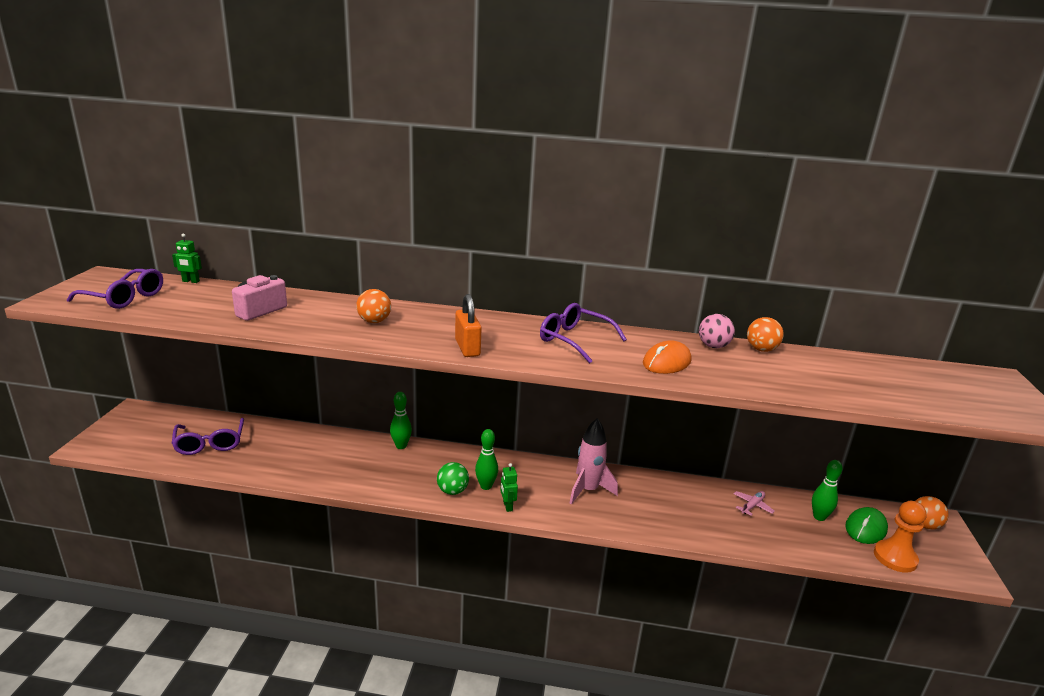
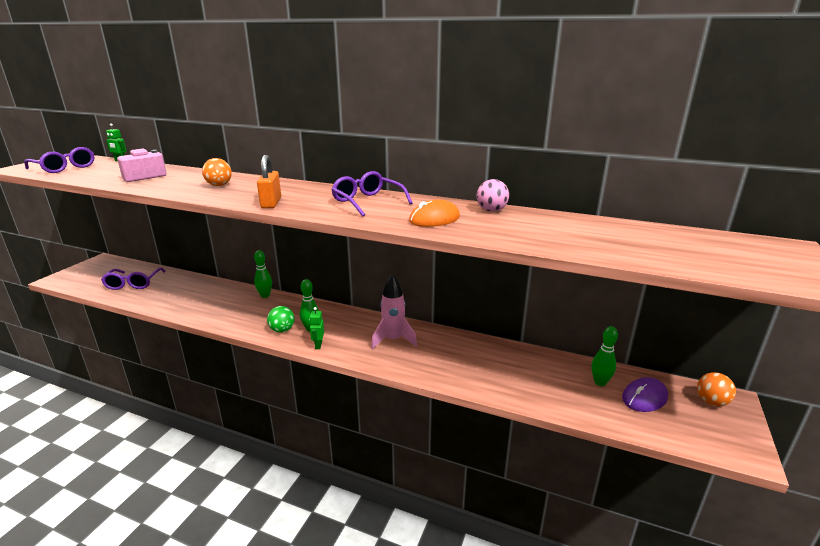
camera: 15 degrees right, 0 degrees up
(752, 506) = (537, 366): pink plane -> none
(761, 349) = (537, 215): orange ball -> none
(865, 528) = (644, 397): green mouse -> purple mouse
(895, 557) = (664, 427): orange pawn -> none

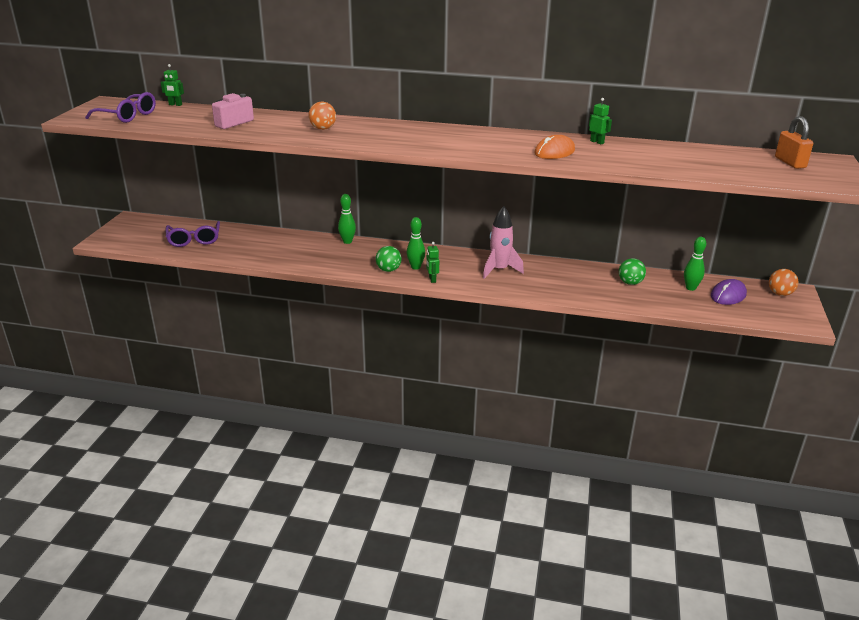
camera: 10 degrees left, 5 degrees up
(271, 203) = (396, 144): orange padlock -> orange padlock (790, 162)
(367, 202) = (482, 139): purple glasses -> none
(491, 210) = (597, 142): pink ball -> green robot
(530, 369) = (630, 283): none -> green ball

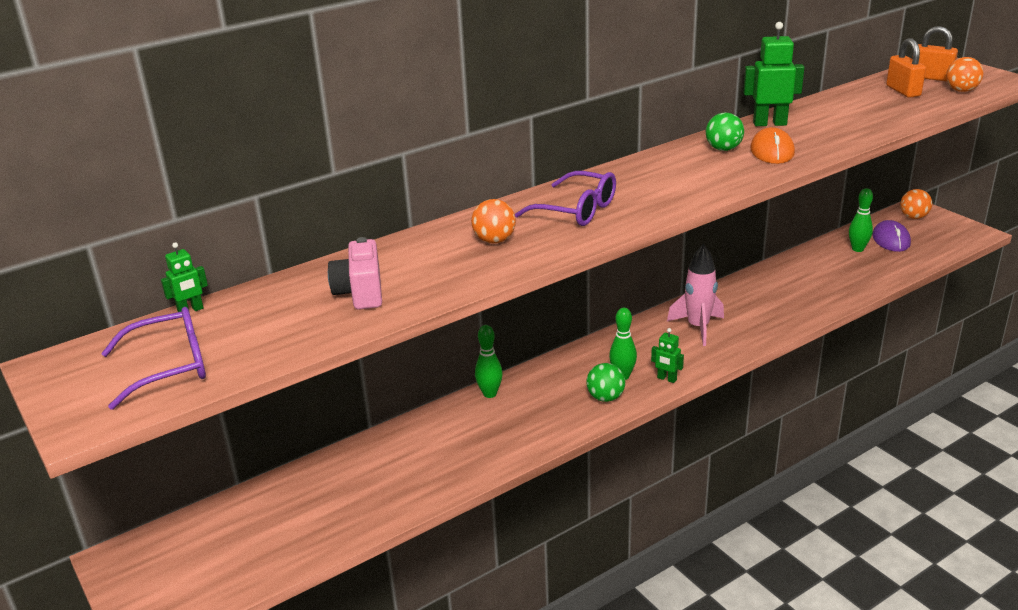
camera: 45 degrees left, 0 degrees up
(194, 240) = (293, 521): purple glasses -> purple glasses (576, 210)
(597, 142) = (769, 123): green robot -> green robot, size x1.79
(630, 283) = (813, 272): green ball -> green ball (723, 149)
(741, 161) = (903, 91): none -> orange padlock
(787, 175) = (961, 90): none -> orange ball

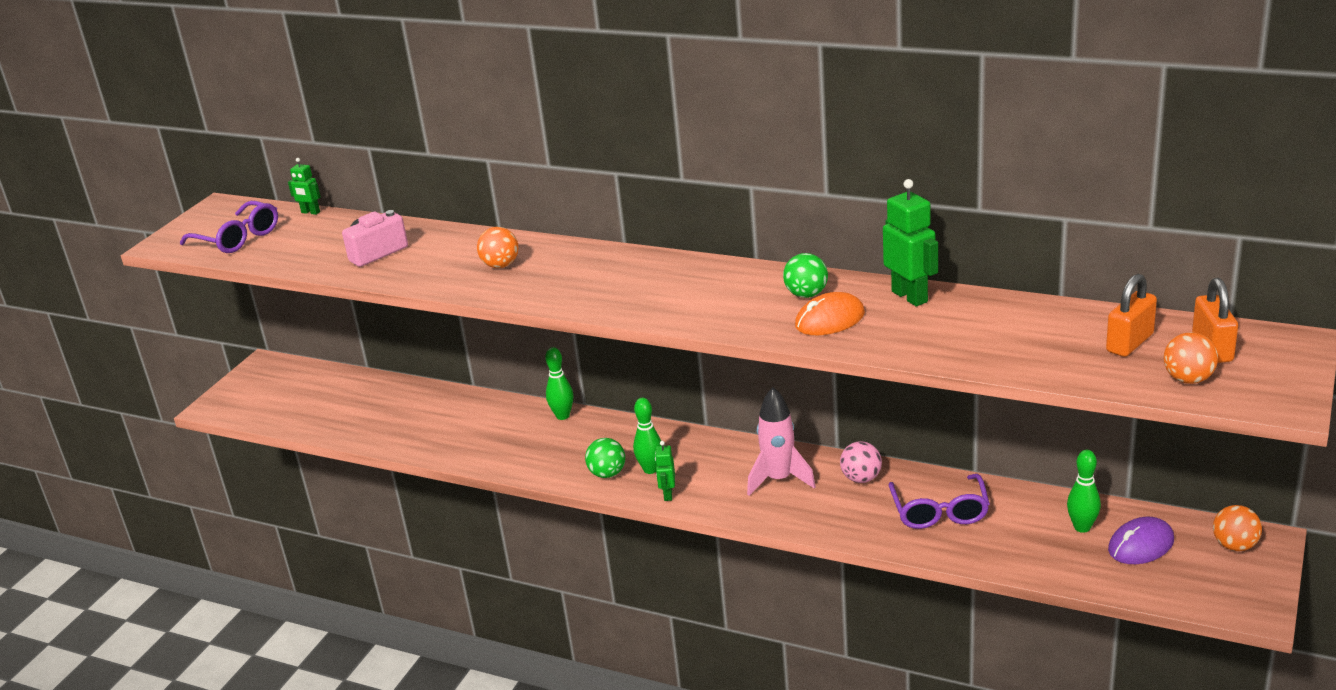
camera: 60 degrees right, 0 degrees up
(576, 210) = (589, 276): purple glasses -> purple glasses (939, 512)
(730, 298) = (861, 478): none -> pink ball

